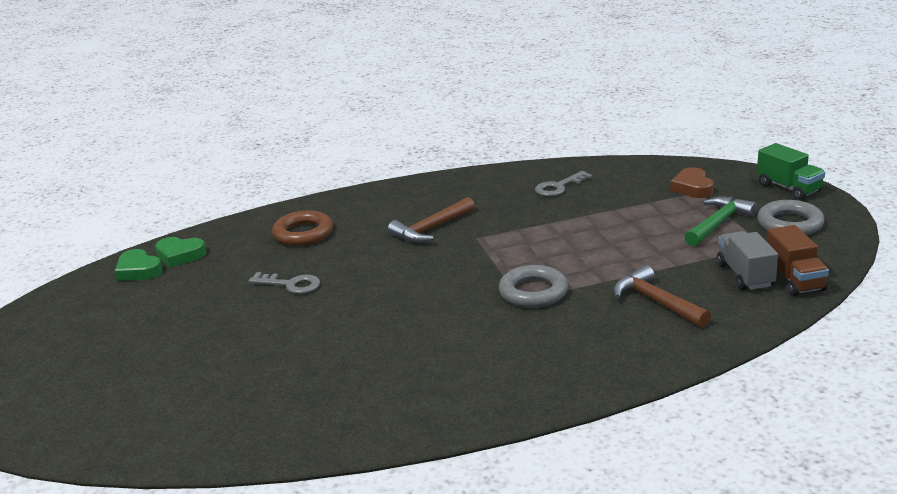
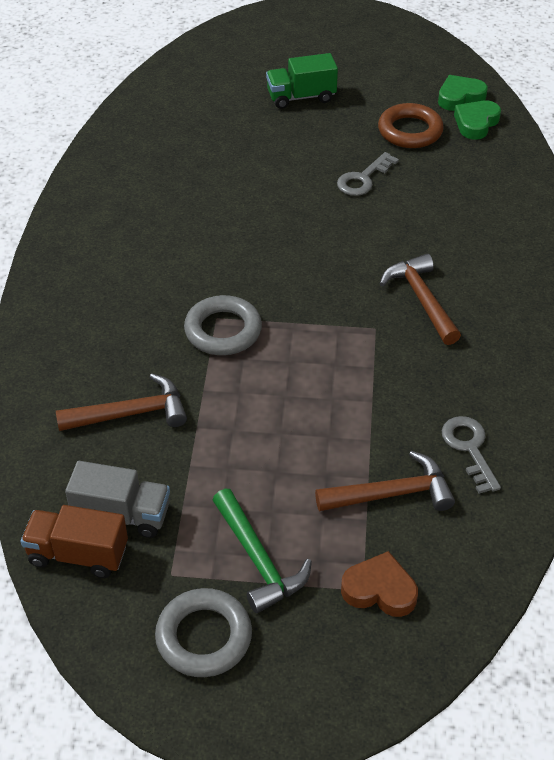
camera: 110 degrees right, 20 degrees up
(303, 233) = (473, 206): brown ring -> brown ring (410, 131)
(621, 199) = (391, 494): none -> brown hammer
(789, 188) = (306, 707): green truck -> green truck (301, 97)

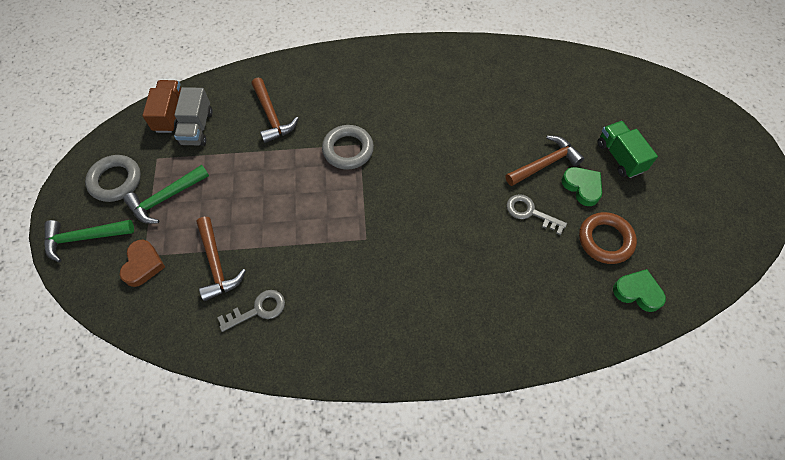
camera: 80 degrees right, 15 degrees up
(314, 680) = (84, 238): none -> green hammer
(422, 300) = (401, 267): brown hammer -> brown hammer (545, 164)
(460, 97) = (671, 276): green heart -> green heart (582, 187)

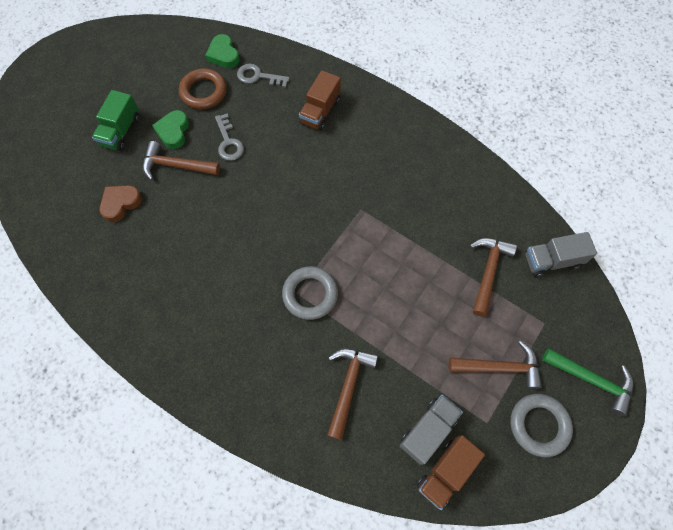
camera: 140 degrees left, 5 degrees up
(143, 265) = (549, 315): brown heart -> brown heart (120, 204)
(162, 316) = (552, 261): none -> grey truck
(166, 198) = (499, 367): green hammer -> brown hammer
(258, 310) = (477, 215): grey key -> grey key (258, 76)
(487, 304) = (320, 111): none -> brown truck

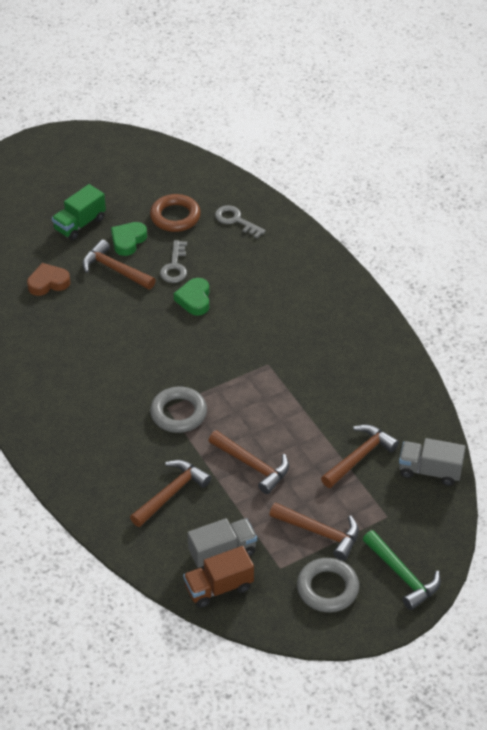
camera: 25 degrees right, 20 degrees down
(223, 55) = (213, 191): green heart -> green heart (194, 299)
(320, 111) = (279, 270): brown truck -> none
(404, 322) = (252, 465): none -> brown hammer

